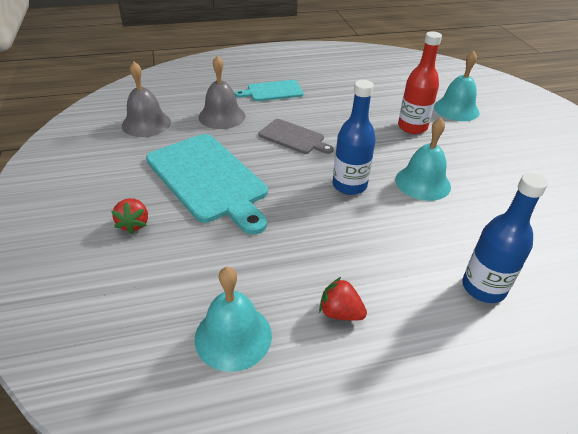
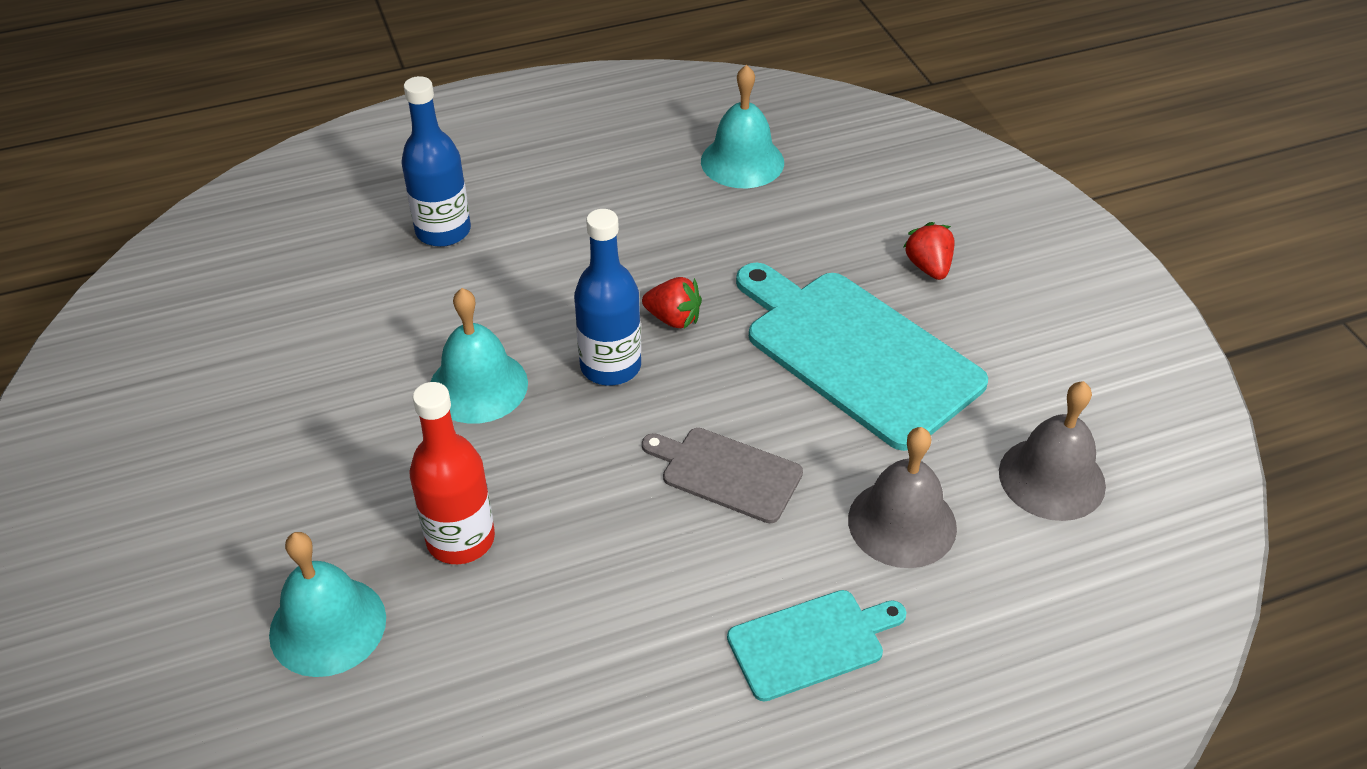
camera: 175 degrees right, 5 degrees up
(340, 313) = (626, 191): red strawberry -> red strawberry (673, 319)

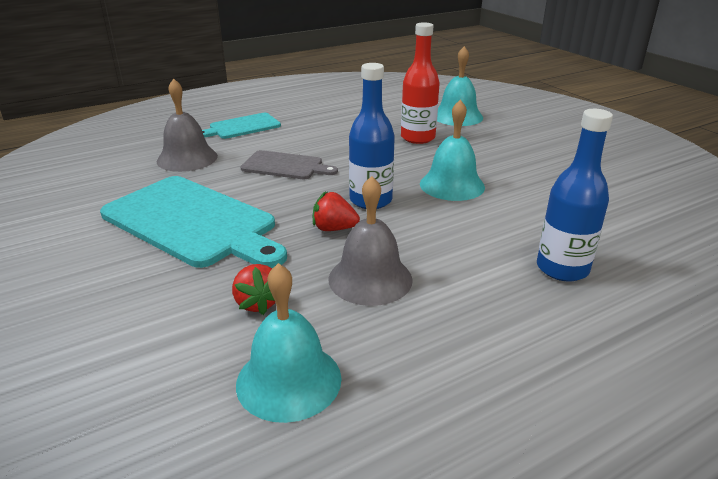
camera: 170 degrees right, 15 degrees down
(928, 267) = (106, 286): red strawberry -> red strawberry (257, 303)
(1052, 478) = (88, 179): grey bell -> grey bell (370, 279)

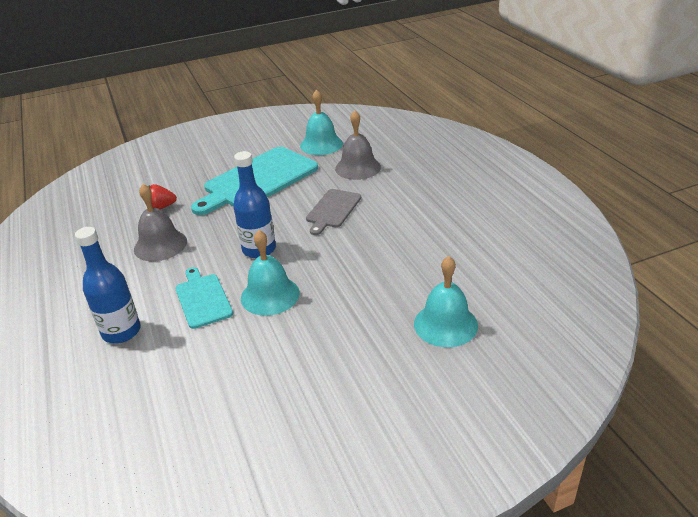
camera: 100 degrees right, 5 degrees up
(242, 127) = (421, 185): turquoise cutting board -> turquoise cutting board (203, 299)
(289, 380) = (98, 219): turquoise bell -> turquoise bell (321, 144)
(334, 229) = (225, 232): red strawberry -> none
(418, 138) = (381, 286): red bottle -> none

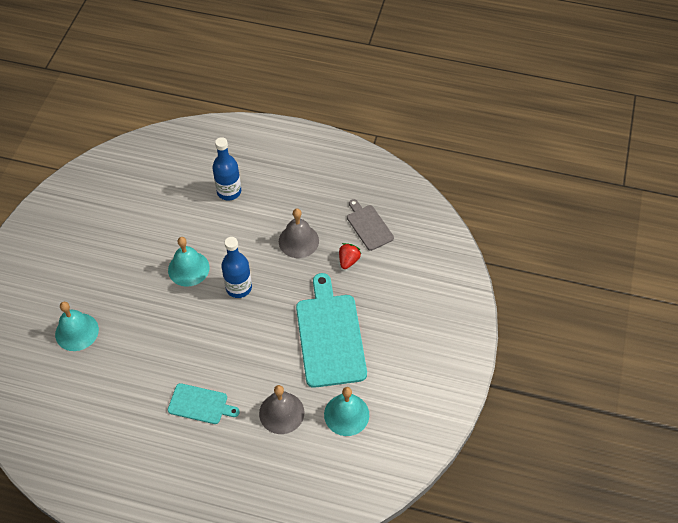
camera: 125 degrees right, 20 degrees up
(203, 299) = (219, 237): turquoise cutting board -> turquoise cutting board (200, 404)
(332, 210) = (240, 355): grey cutting board -> grey cutting board (369, 226)

